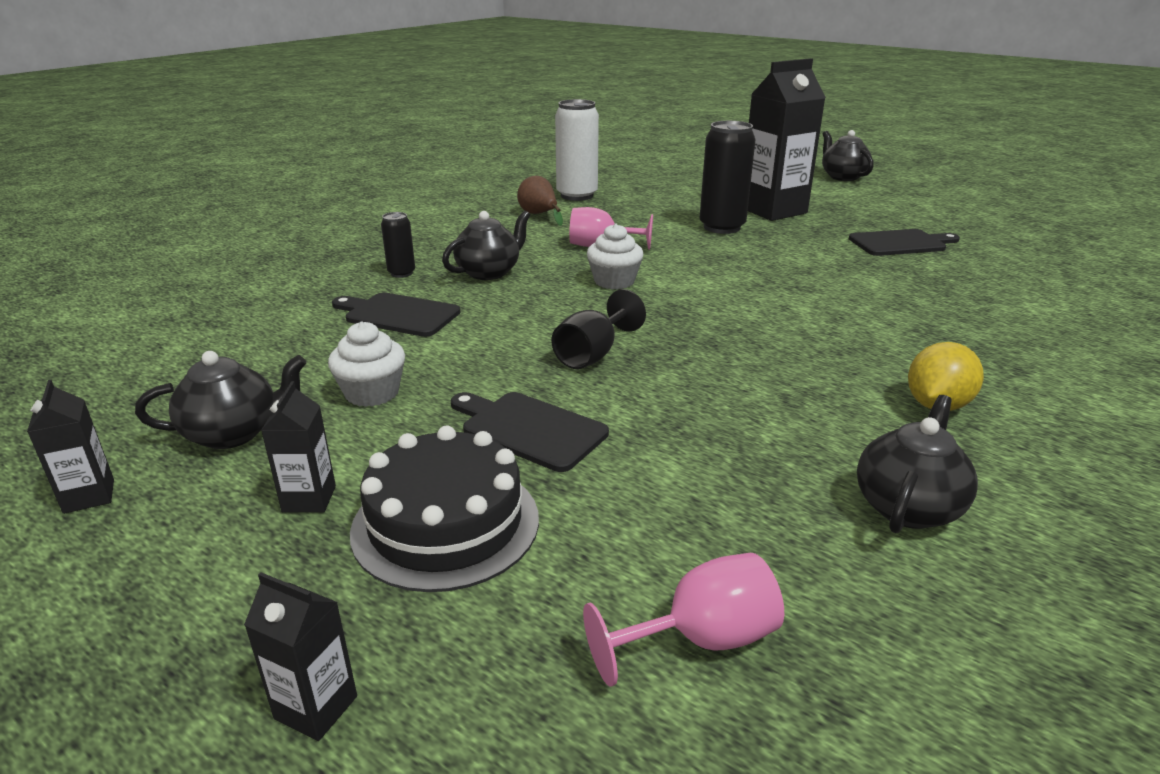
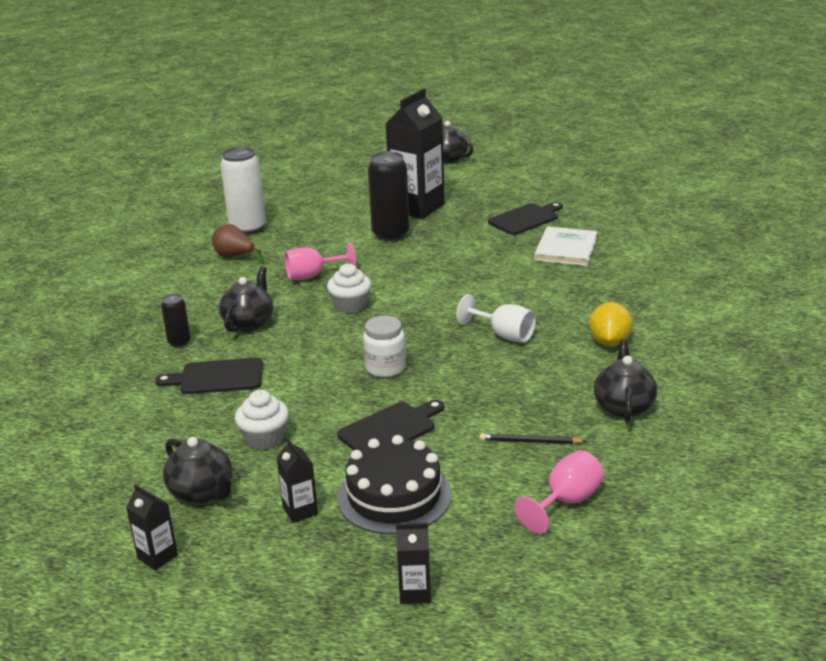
camera: 25 degrees left, 0 degrees up
(234, 433) = (202, 492): black teapot -> black teapot turned 90 degrees clockwise
(529, 429) = (390, 429): black cutting board -> black cutting board turned 135 degrees clockwise
(593, 354) = (385, 368): black goblet -> white jar
(712, 511) = (530, 441): none -> black pencil
(780, 356) = (503, 335): none -> white goblet
(936, 282) = (566, 249): none -> white book

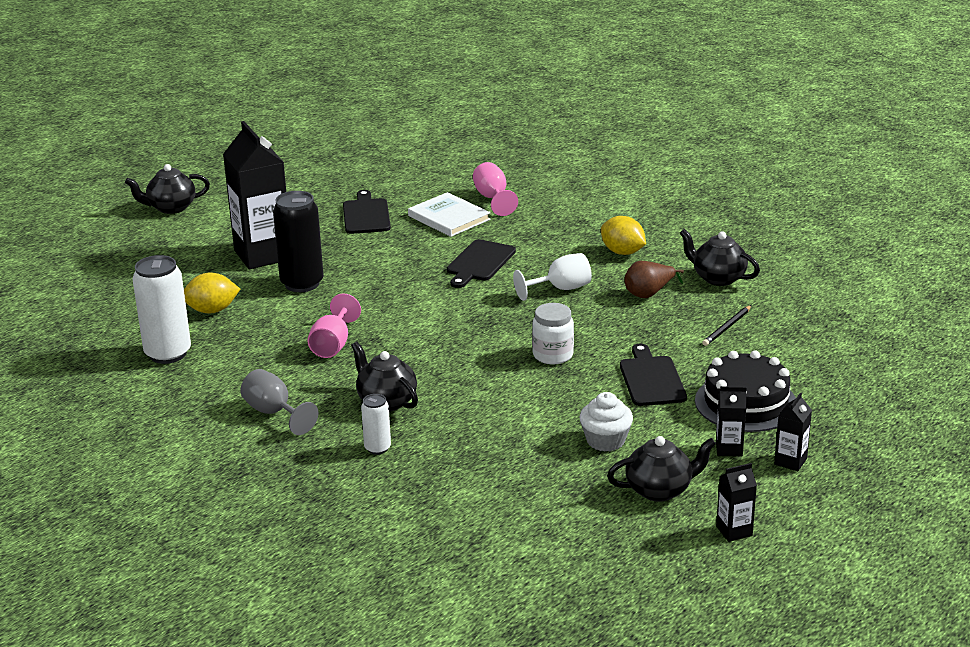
camera: 60 degrees left, 0 degrees up
(179, 342) = (377, 448): black can -> white can
(199, 289) = (274, 413): none -> grey goblet
(217, 377) = (473, 441): black cutting board -> black cutting board (479, 263)
(235, 257) = (228, 376): brown pear -> brown pear (649, 294)
(319, 220) = (212, 310): none -> yellow lemon
(350, 305) = (420, 342): white cupcake -> none
(415, 592) = (869, 426): black carton -> black carton (790, 461)
(566, 502) = (814, 338): pink goblet -> pink goblet (493, 198)

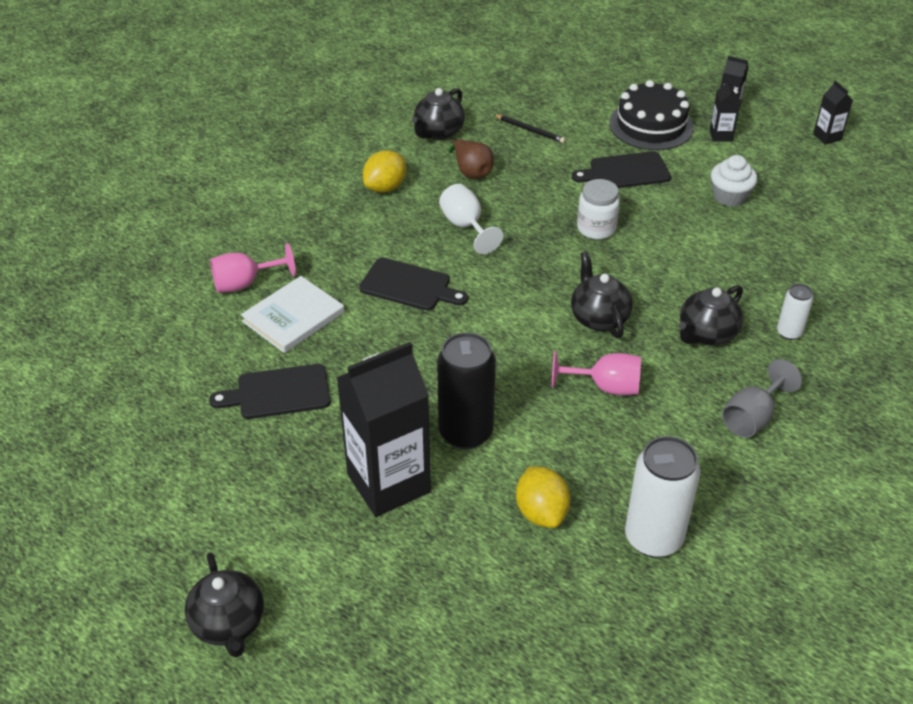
camera: 95 degrees left, 15 degrees up
(659, 490) = (789, 169): black teapot -> black teapot (598, 318)

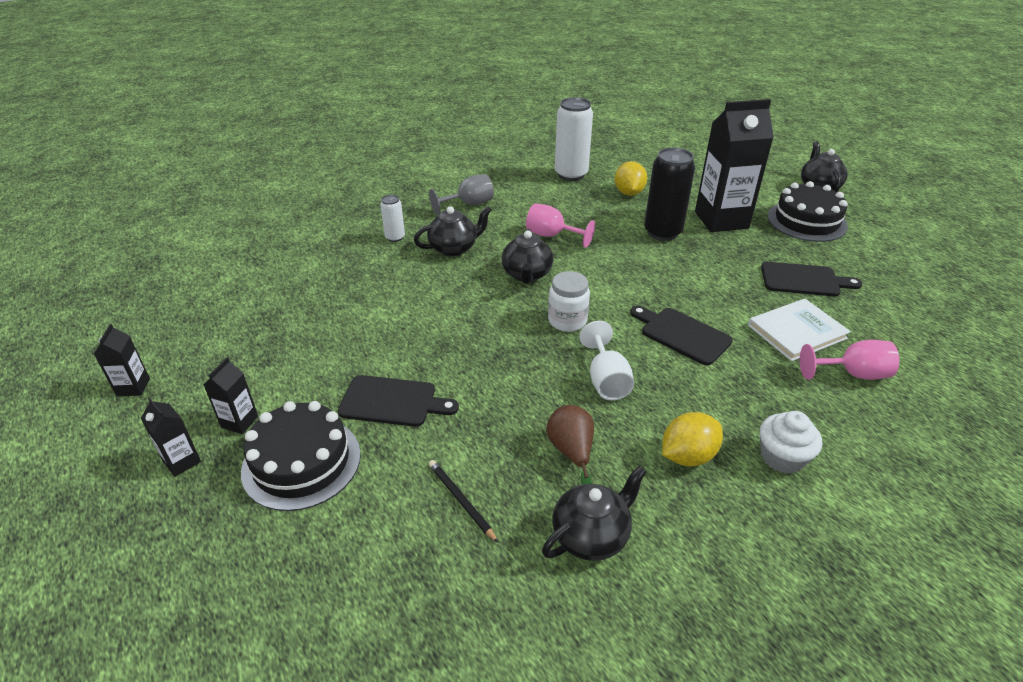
camera: 160 degrees left, 5 degrees down
(261, 516) = (806, 221): none -> black cake
(596, 228) = (474, 346): white jar -> white jar (567, 321)
(729, 196) = (317, 346): white cupcake -> white cupcake (782, 457)

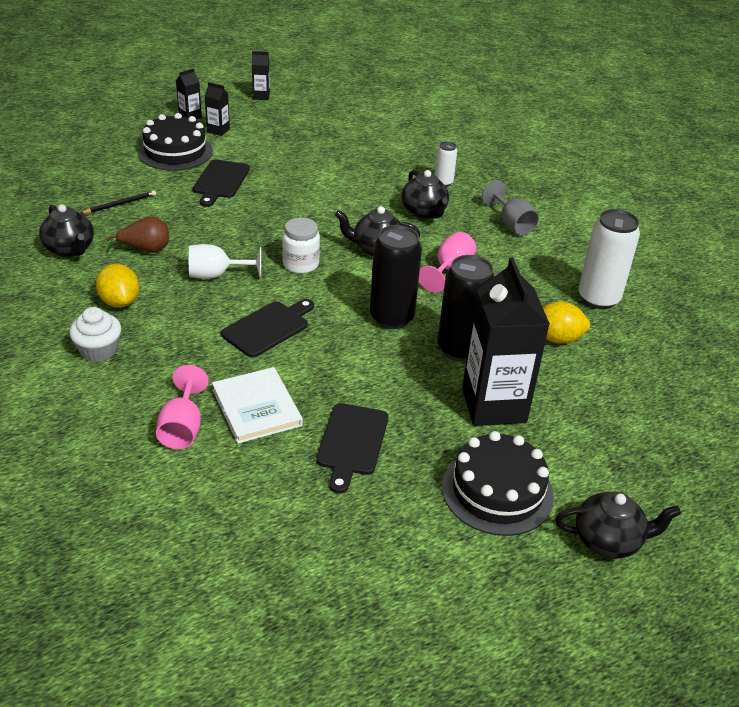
camera: 90 degrees right, 0 degrees up
(635, 264) = (391, 318): none -> black can

